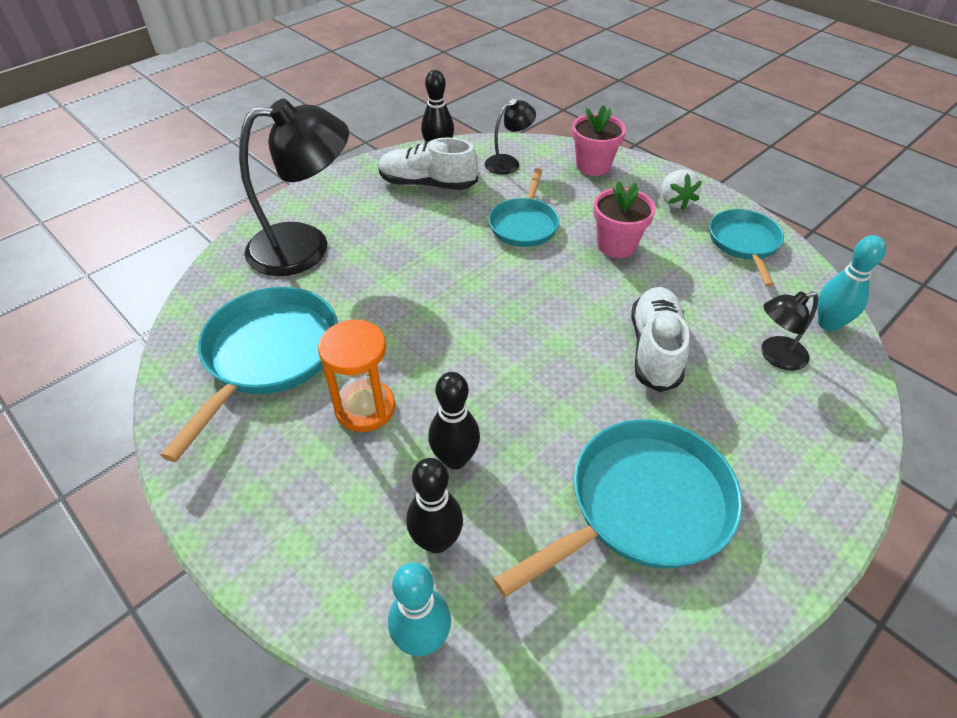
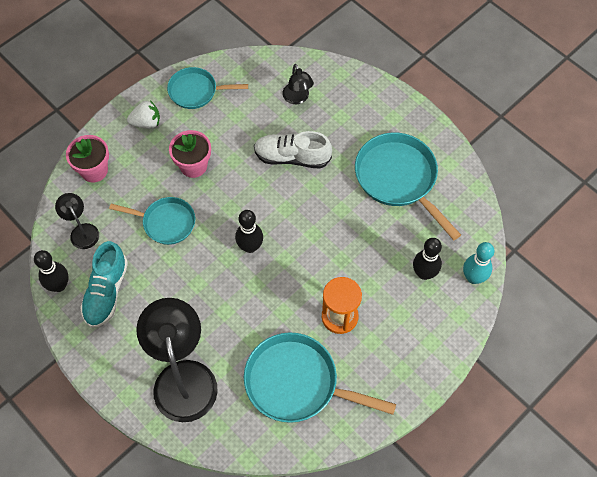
camera: 90 degrees left, 15 degrees up
(427, 184) = (106, 292): white shoe -> turquoise shoe
(455, 459) = (374, 266): black bowling pin -> black bowling pin (250, 247)
(828, 324) = (272, 66): turquoise bowling pin -> none

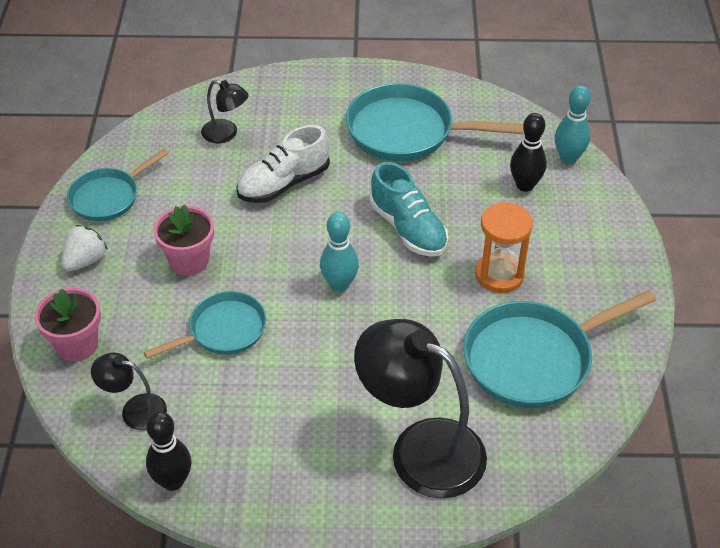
camera: 45 degrees left, 15 degrees down
(106, 292) = (238, 442): turquoise shoe -> turquoise shoe (408, 228)
(250, 247) = (339, 284): black bowling pin -> turquoise bowling pin

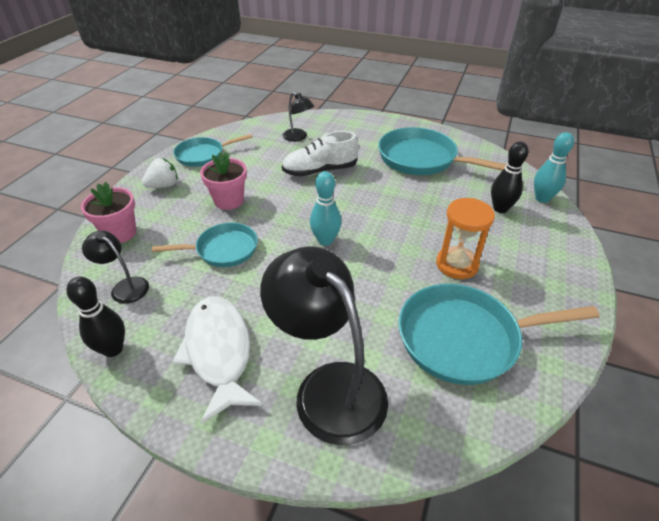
camera: 20 degrees right, 5 degrees down
(290, 448) = (219, 352): none -> white fish
(408, 228) = (396, 216): turquoise shoe -> none

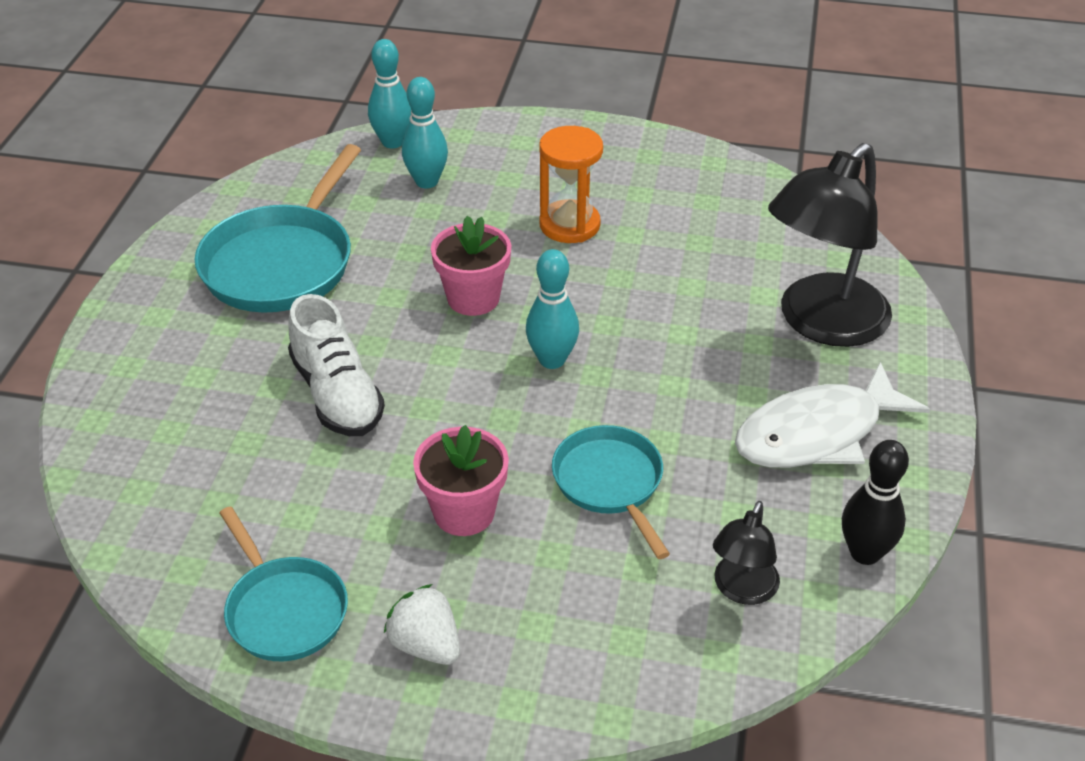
camera: 100 degrees left, 0 degrees up
(120, 233) = (607, 659): pink flower pot -> pink flower pot (473, 298)
(298, 137) = (196, 449): black lamp -> none
(465, 338) = (701, 220): turquoise pan -> none
(500, 208) = (426, 182): black bowling pin -> turquoise bowling pin

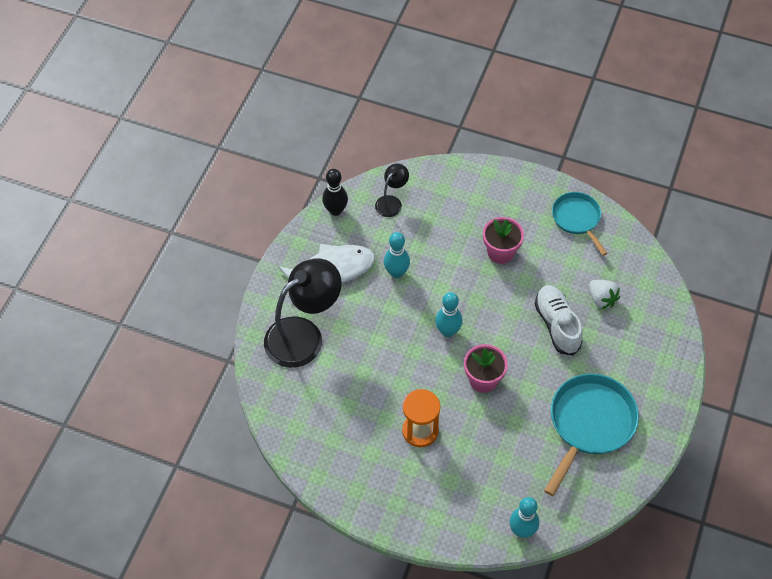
camera: 170 degrees left, 15 degrees up
(426, 182) = (502, 485): turquoise bowling pin -> turquoise bowling pin (396, 272)
(426, 645) = (521, 197): white strawberry -> white strawberry (601, 299)
(610, 483) = (434, 257): turquoise pan -> none

